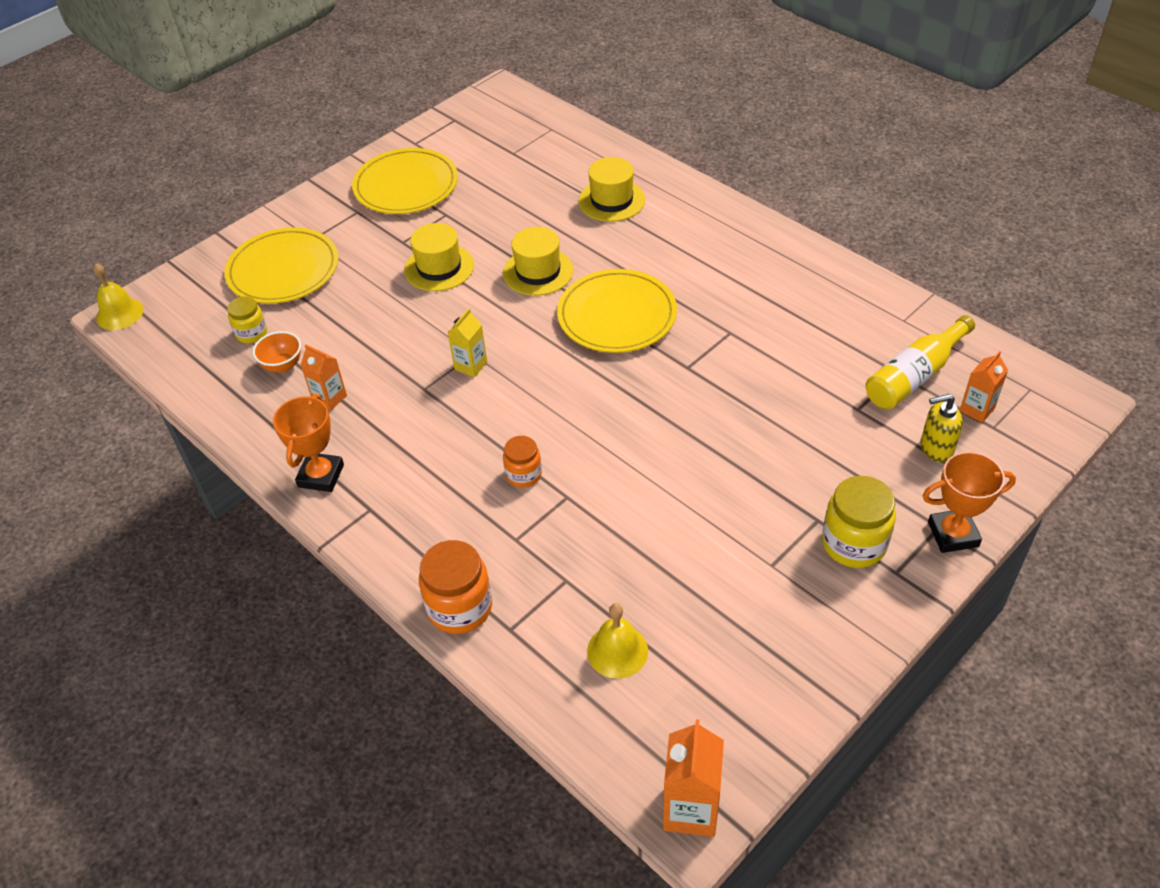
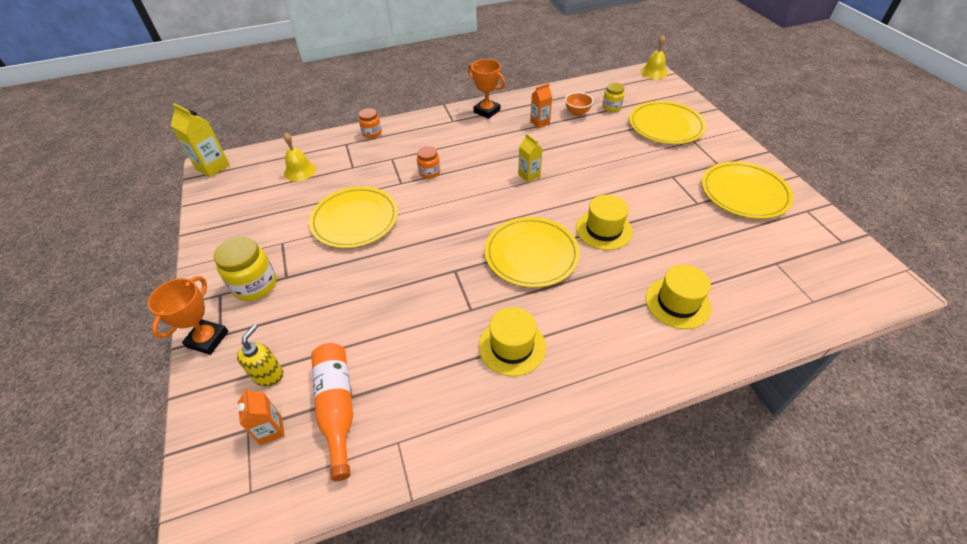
camera: 115 degrees right, 0 degrees up
(439, 268) = (634, 185): yellow hat -> yellow hat (512, 346)
(460, 607) = (372, 133): orange jar -> orange jar, size x0.60
(674, 507) = (355, 219): none -> yellow plate
(690, 809) = (213, 167): orange carton -> yellow carton
(914, 375) = (337, 407): yellow bottle -> orange bottle

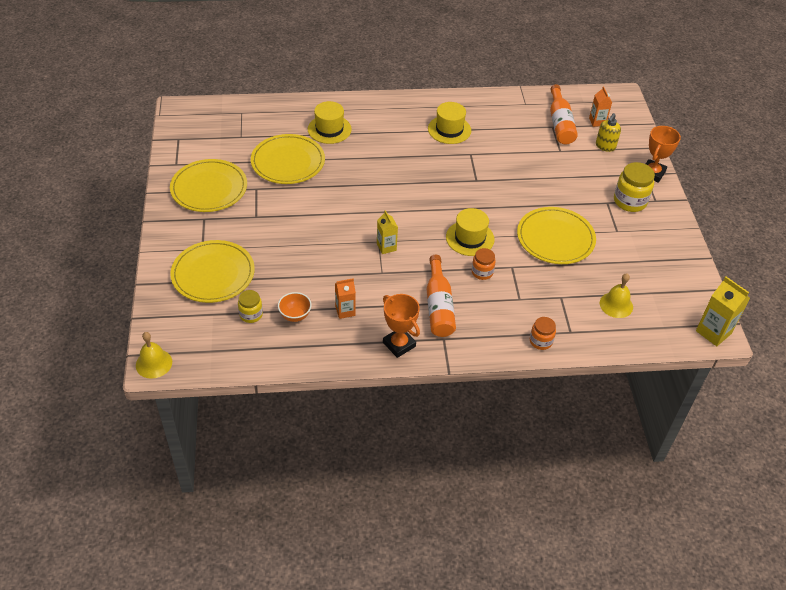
camera: 170 degrees left, 0 degrees up
(463, 140) = (439, 306): none -> orange bottle
(531, 254) = (414, 179): yellow plate -> yellow plate (288, 162)
(603, 230) = (348, 184): yellow hat -> yellow hat (470, 238)

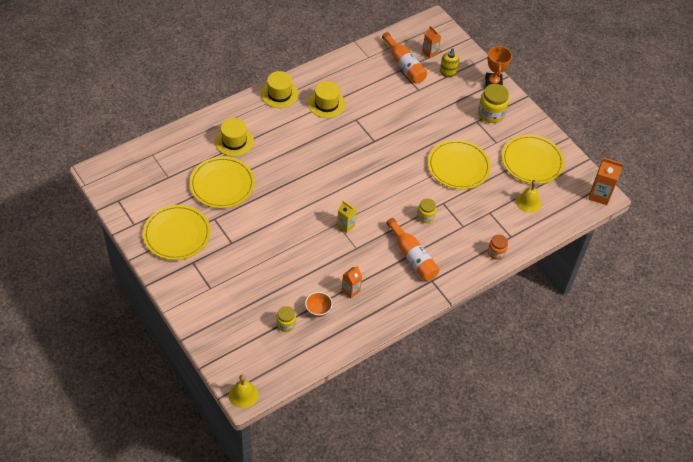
camera: 30 degrees left, 5 degrees up
(213, 274) = (234, 305): yellow plate -> yellow plate (532, 161)
(399, 344) = (405, 299): orange trophy -> none
(470, 238) = (400, 192): yellow hat -> yellow hat (279, 94)
(482, 272) = (425, 216): orange jar -> yellow jar
(713, 332) = (599, 195): yellow carton -> orange carton

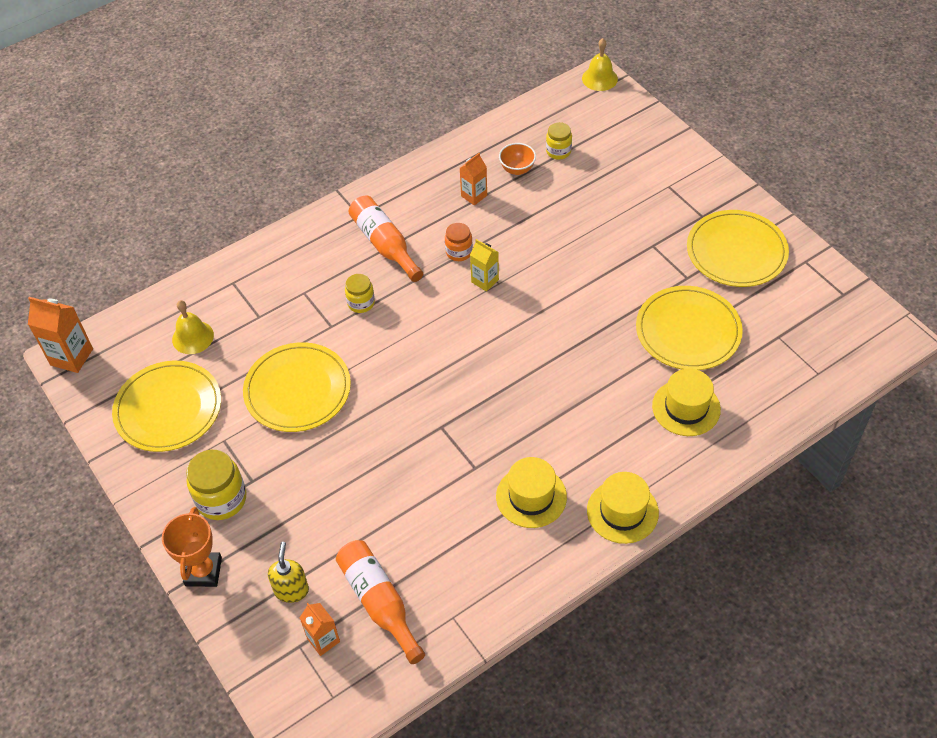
camera: 175 degrees left, 0 degrees up
(496, 252) = (260, 258): orange jar -> orange jar (459, 252)

